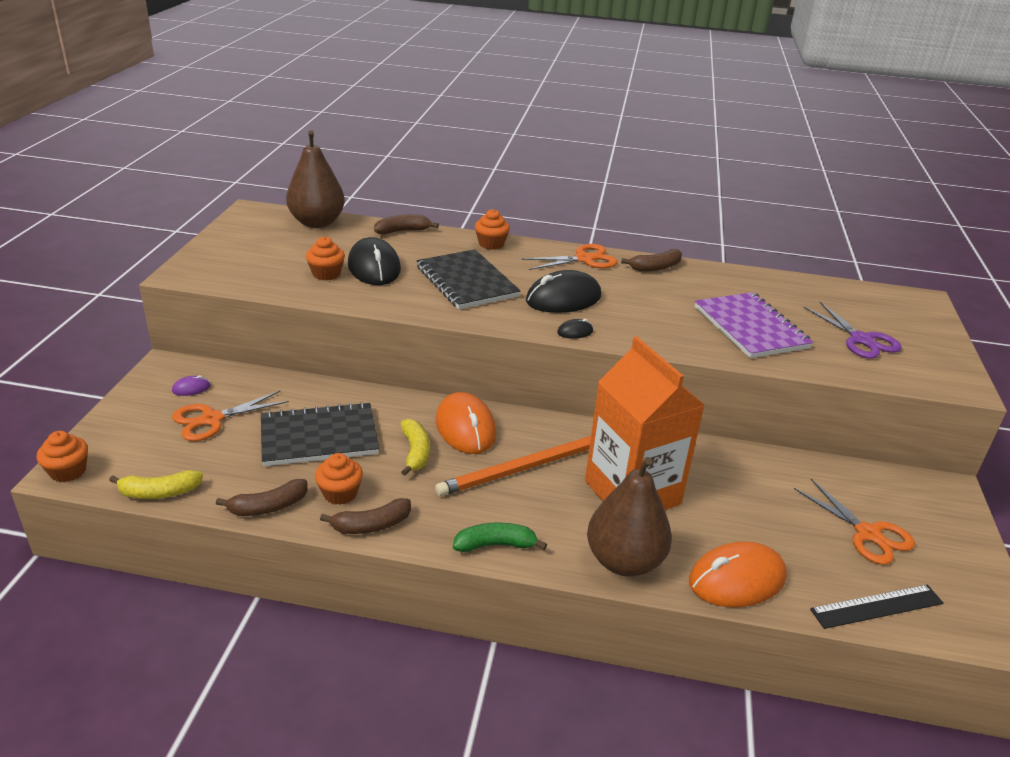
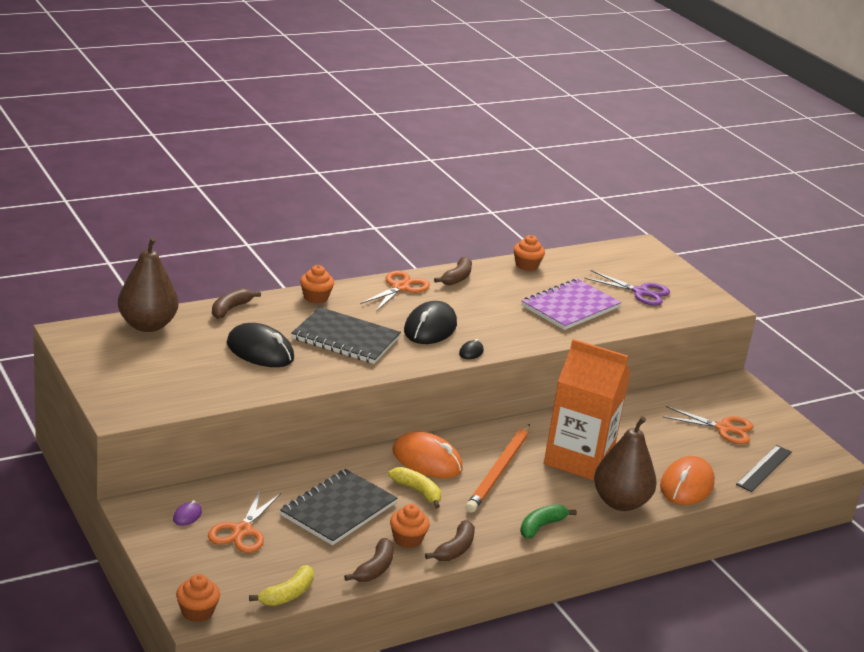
camera: 40 degrees left, 5 degrees down
(326, 274) = (233, 370): orange cupcake -> orange cupcake (526, 265)
(750, 327) = (570, 307): purple notebook -> purple notebook turned 75 degrees counterclockwise

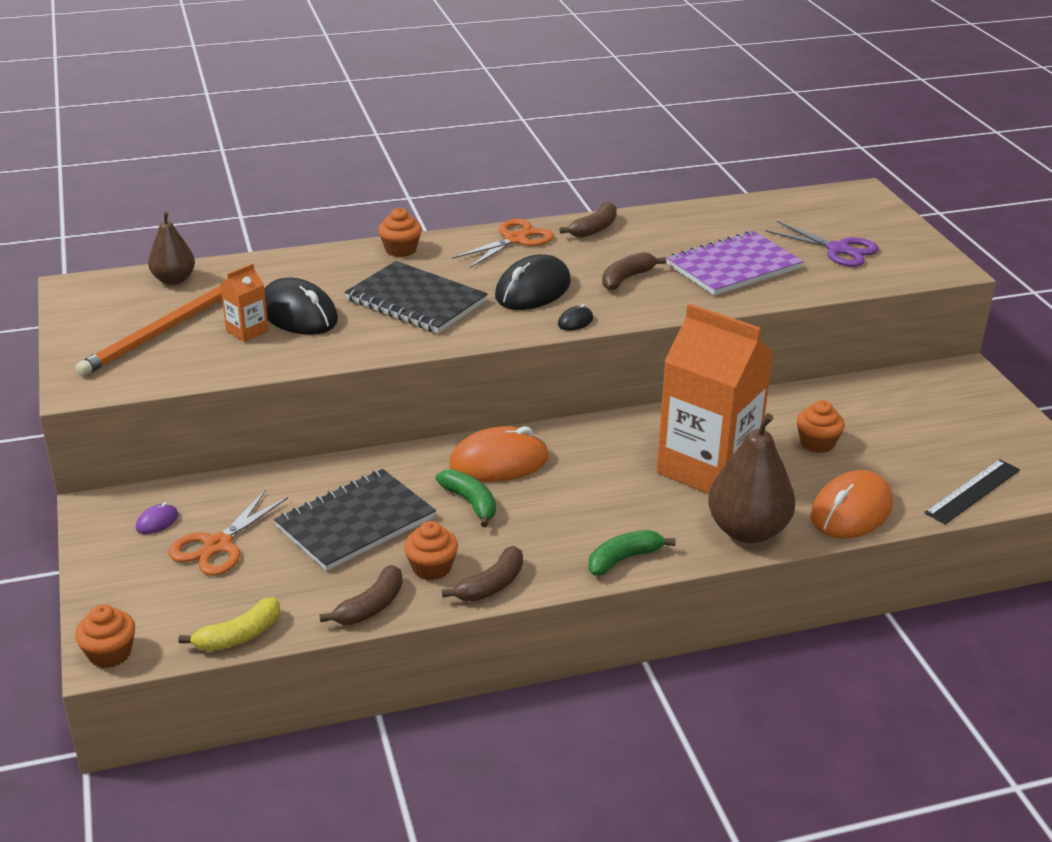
camera: 15 degrees right, 5 degrees up
(147, 325) = (174, 280): brown pear -> brown pear, size x0.61
(227, 365) = (247, 331): none -> orange carton
(230, 309) = (287, 262): brown banana -> brown banana (627, 278)
(417, 491) = (470, 503): yellow banana -> green banana
(427, 460) = (499, 462): orange mouse -> orange mouse turned 60 degrees counterclockwise
(499, 471) = (591, 480): orange pencil -> orange pencil (163, 331)
(526, 265) = (693, 214): orange cupcake -> orange cupcake (817, 443)
(723, 428) = (928, 434): orange scissors -> none

